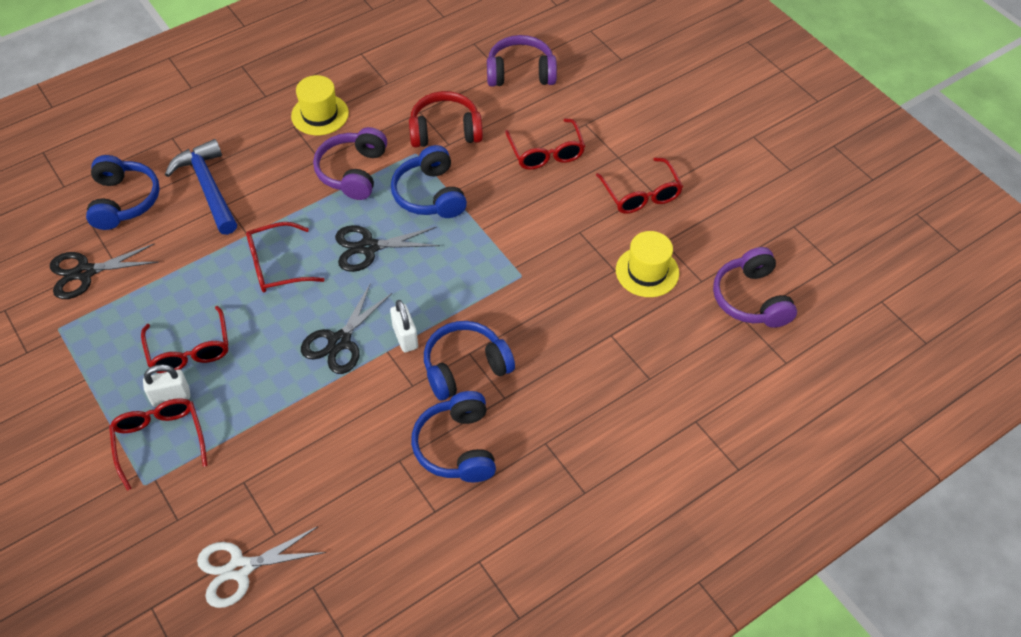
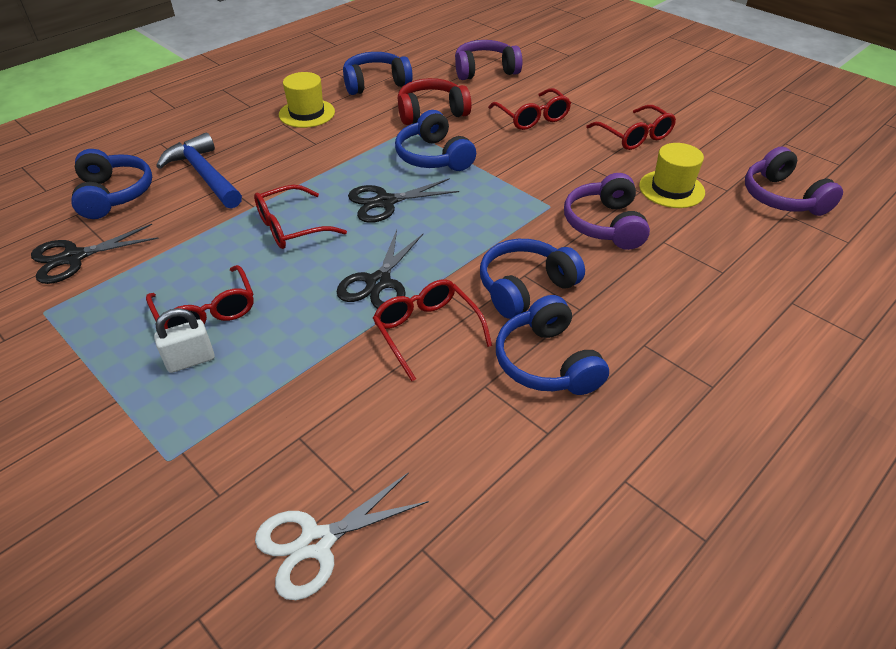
camera: 10 degrees left, 10 degrees down
(159, 440) = (182, 407): red glasses -> red glasses (426, 331)
(353, 172) = (351, 149): purple headphones -> purple headphones (605, 224)
(399, 78) = (375, 83): none -> blue headphones
(405, 337) = (450, 270): white padlock -> none

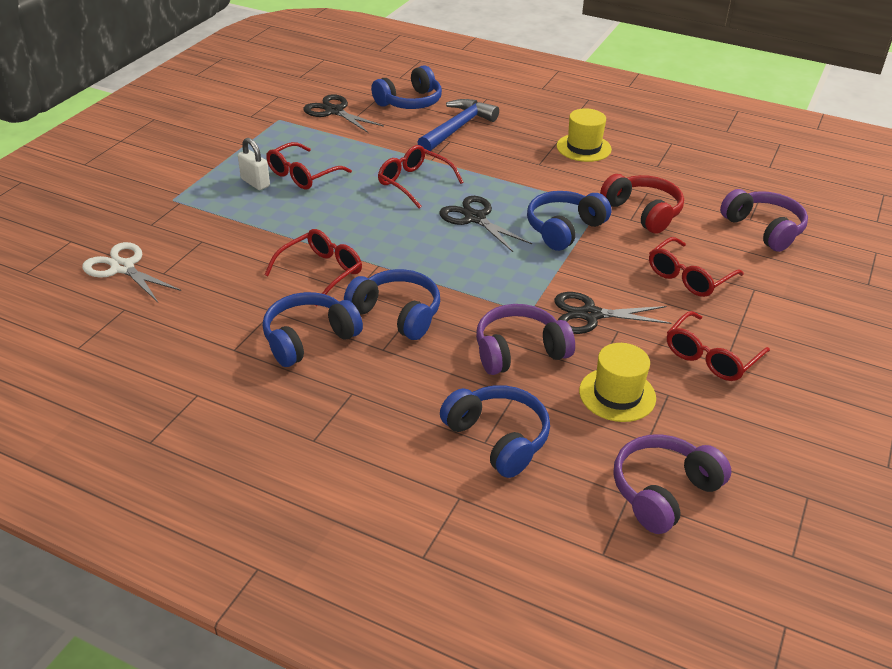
camera: 70 degrees right, 5 degrees down
(375, 83) = (670, 170): blue headphones -> blue headphones (498, 438)
(378, 282) = (367, 238): black scissors -> black scissors (590, 315)

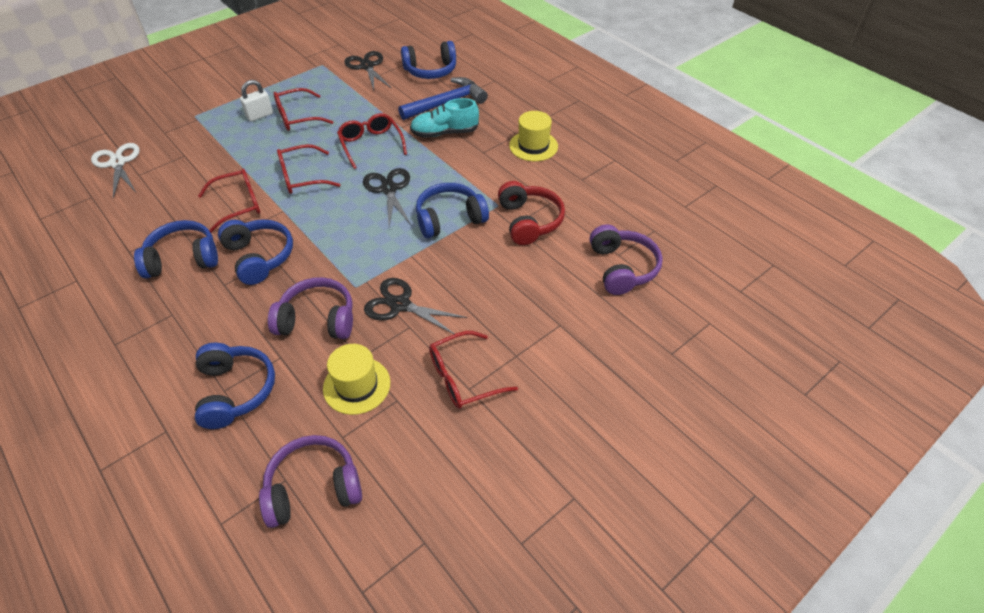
camera: 25 degrees right, 10 degrees up
(255, 183) = (260, 115): white padlock -> white padlock turned 75 degrees clockwise
(482, 155) = (444, 133): none -> turquoise shoe
(688, 277) = (512, 295): red glasses -> red glasses (302, 177)

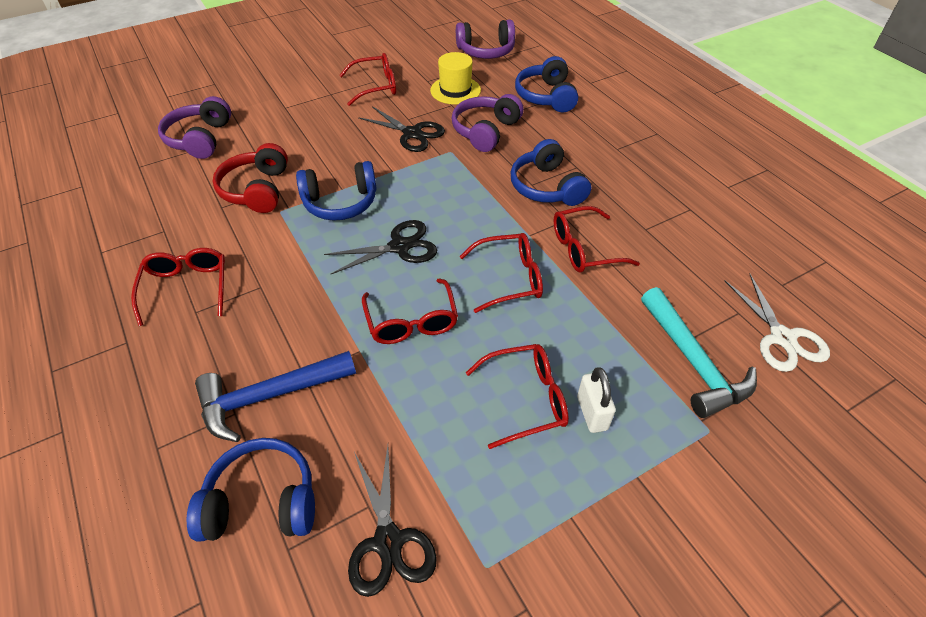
camera: 170 degrees left, 0 degrees up
(183, 259) = (627, 194): blue headphones -> none
(187, 144) = (693, 361): none -> turquoise hammer
(260, 115) = (592, 413): white padlock -> white padlock turned 75 degrees counterclockwise
(317, 319) = (485, 131): purple headphones -> purple headphones turned 105 degrees clockwise
(389, 189) = (399, 247): black scissors -> black scissors turned 105 degrees counterclockwise
(444, 133) = (298, 329): turquoise shoe -> none
(533, 146) = (187, 287): yellow hat -> red glasses

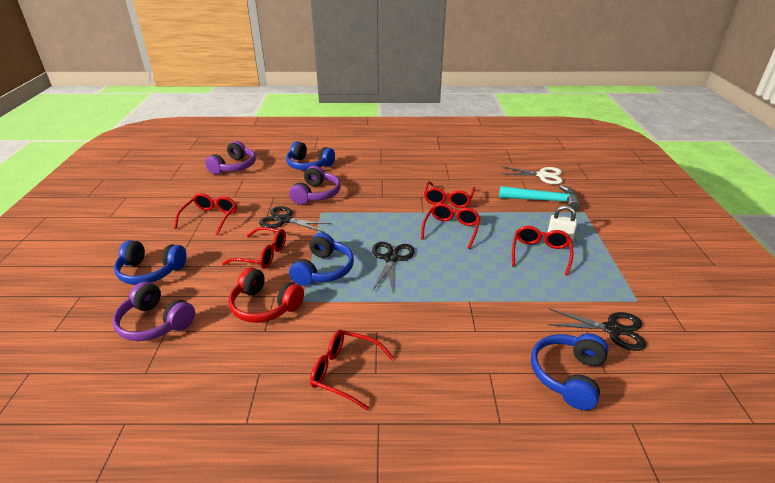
camera: 60 degrees left, 15 degrees down
(269, 396) = (484, 351): blue hammer -> none
(411, 322) = (460, 273): red glasses -> red glasses (262, 255)
(412, 134) = (284, 220): black scissors -> black scissors turned 135 degrees counterclockwise
(455, 90) = (260, 190): yellow hat -> none
(485, 131) = (316, 194): purple headphones -> purple headphones turned 135 degrees counterclockwise
(547, 187) = (389, 193): blue headphones -> blue headphones (151, 271)

